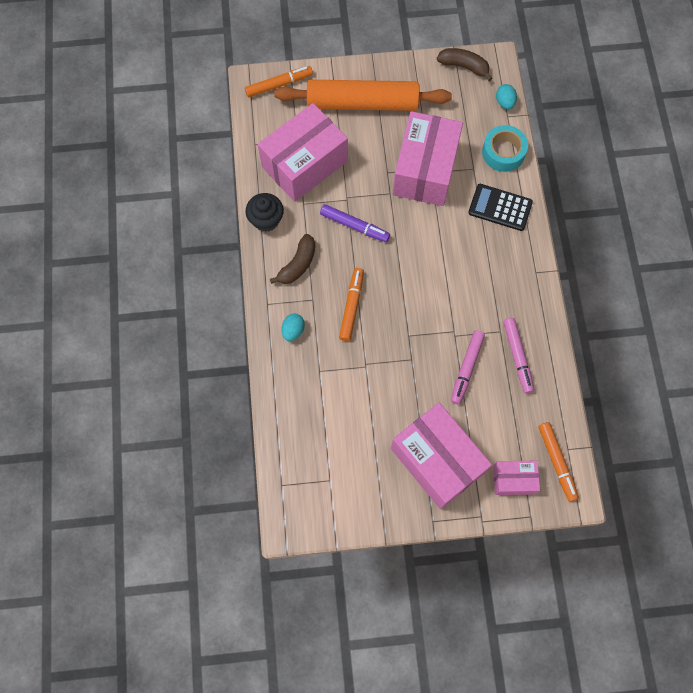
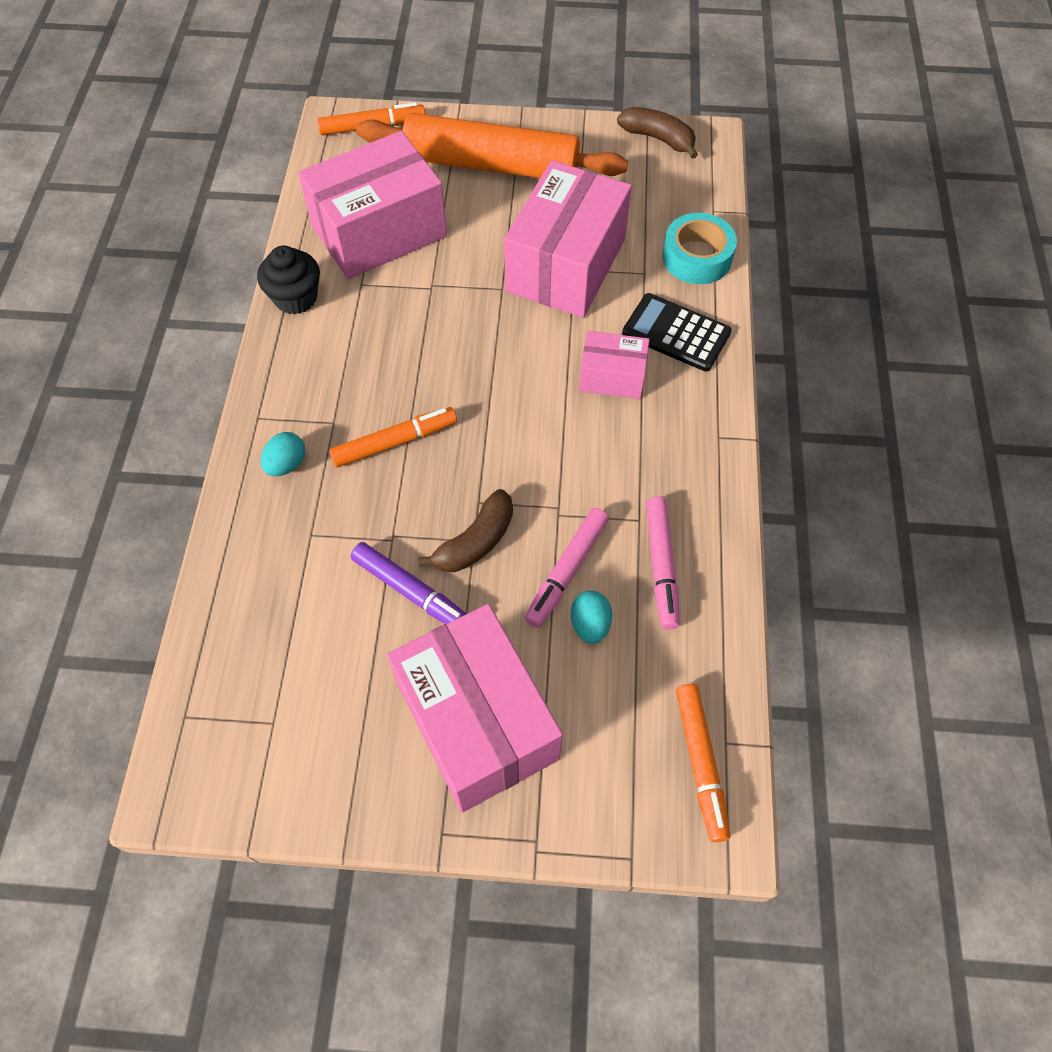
camera: 10 degrees right, 10 degrees down
(298, 264) = (325, 367): brown banana -> brown banana (476, 541)
(351, 306) = (394, 442): orange marker -> orange marker turned 45 degrees clockwise
(354, 226) = (433, 326): purple marker -> purple marker (411, 591)
(504, 102) = (712, 192): turquoise egg -> turquoise egg (590, 624)
(513, 480) = (612, 781): pink box -> pink box (612, 377)

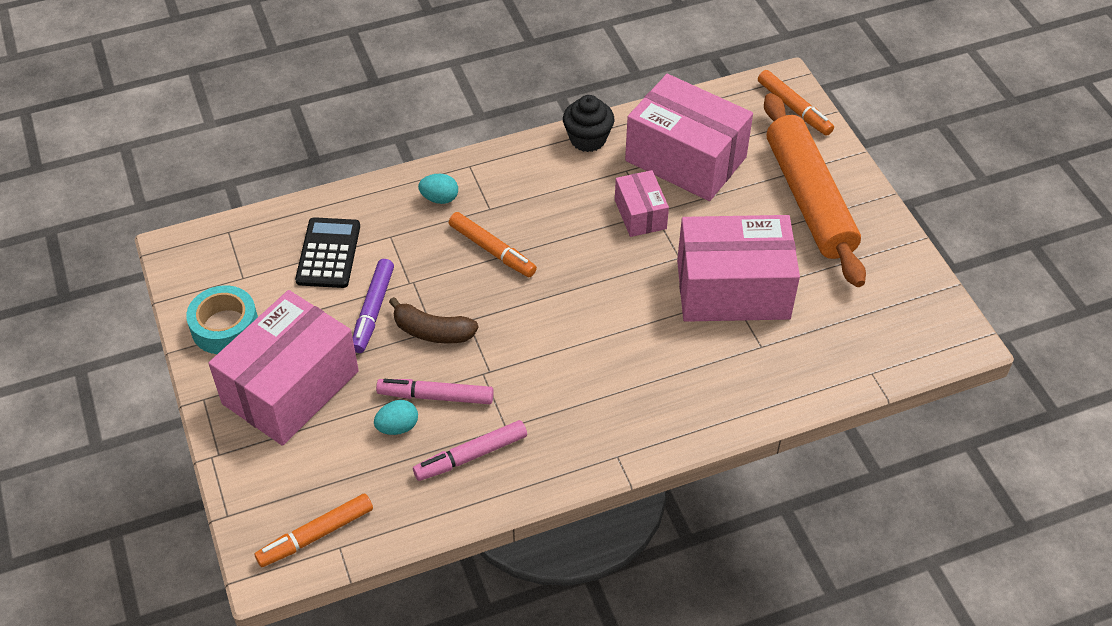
camera: 65 degrees right, 10 degrees down
(612, 377) = (634, 362): pink box -> pink box (640, 214)
(658, 139) = (931, 302): brown banana -> none
(676, 333) = (708, 391): black calculator -> black calculator (328, 253)
(697, 257) = (805, 378): turquoise tape -> turquoise tape (225, 327)

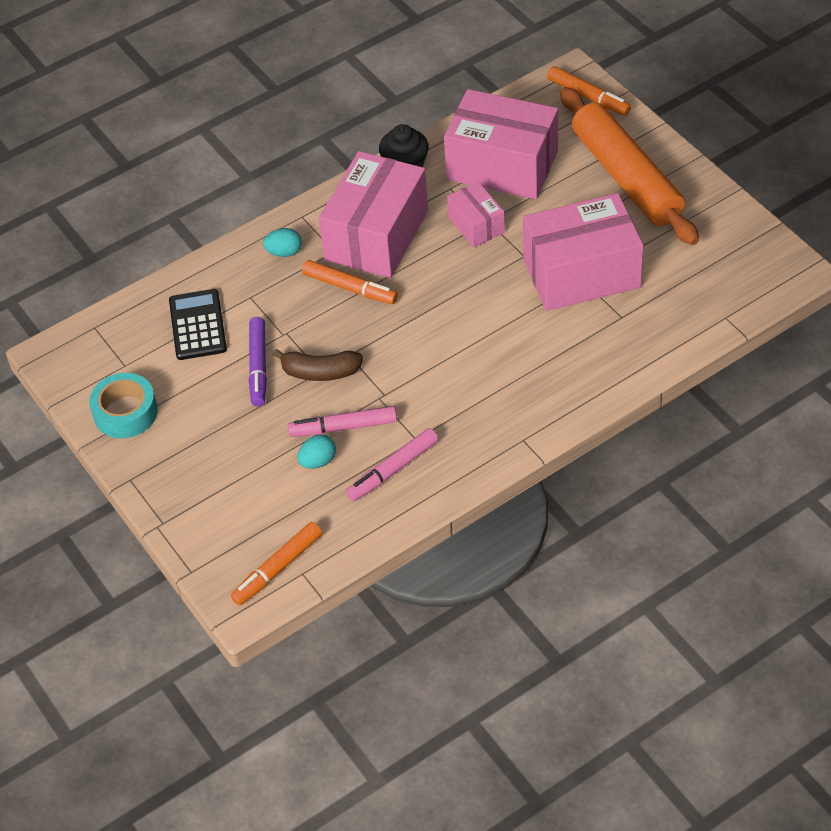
camera: 10 degrees left, 0 degrees up
(291, 387) = (207, 450): pink box -> pink box (376, 235)

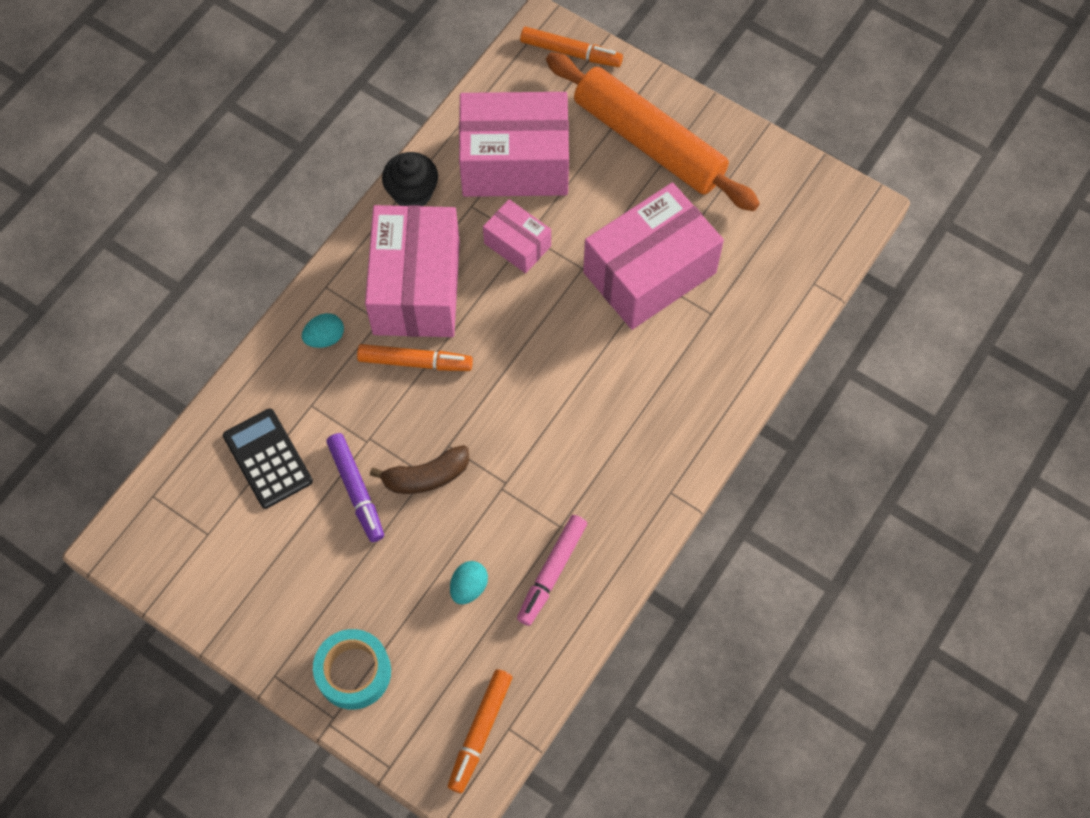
camera: 25 degrees left, 15 degrees up
(125, 412) = (233, 594): turquoise tape -> turquoise tape (354, 672)
(343, 427) = (478, 537): pink marker -> none

